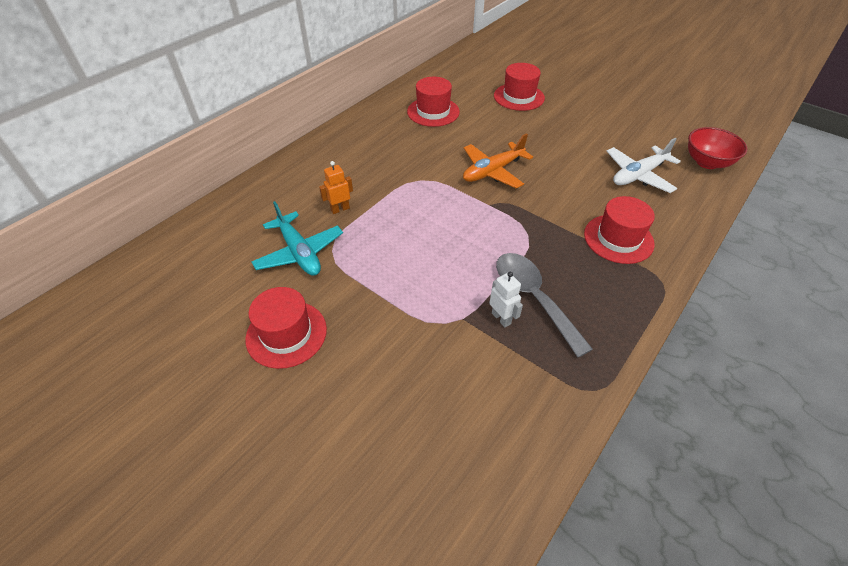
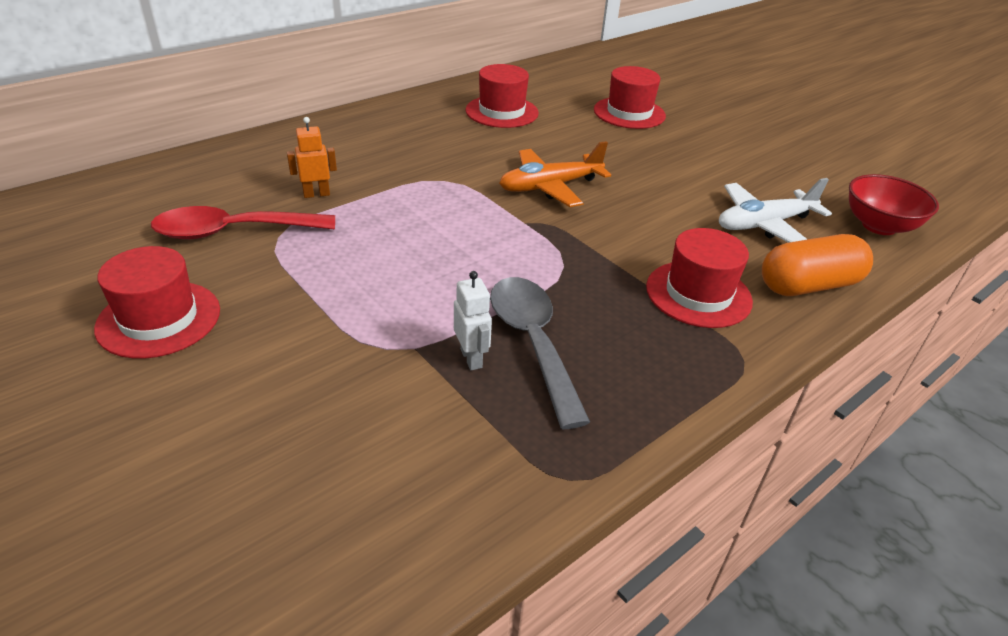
camera: 10 degrees right, 10 degrees down
(299, 252) = (234, 231): turquoise plane -> red spoon
(681, 218) = (808, 286): none -> orange capsule

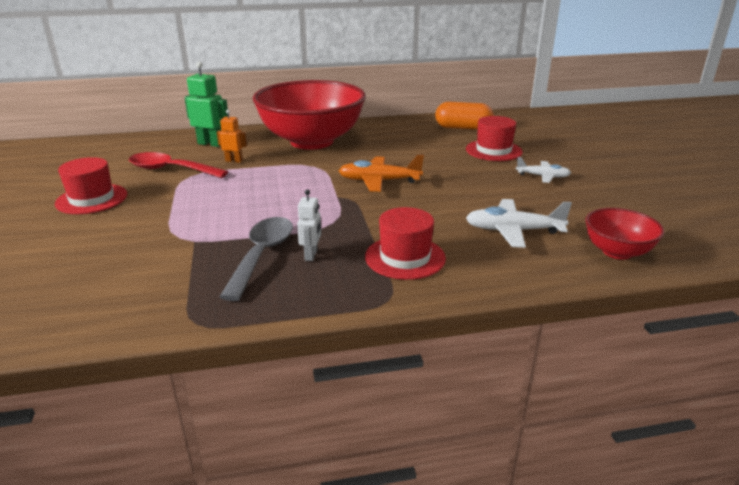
camera: 30 degrees right, 10 degrees down
(244, 170) = (210, 144): none -> green robot
(393, 139) = (312, 141): none -> red bowl
(471, 358) = (217, 253): white robot -> white robot (311, 255)
(502, 112) = (400, 137): red hat -> none
(716, 141) = (543, 176): none -> white plane
(808, 286) = (499, 272): orange capsule -> orange capsule (463, 128)

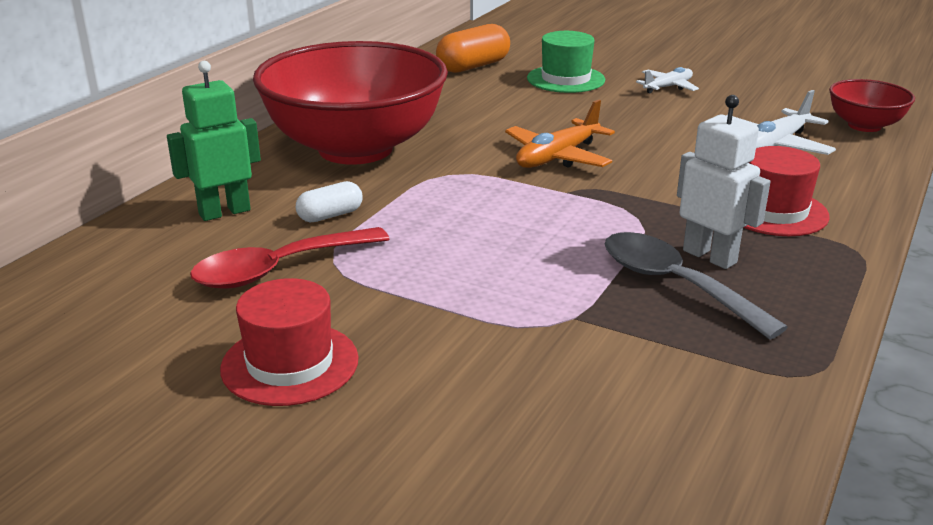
camera: 50 degrees left, 0 degrees up
(234, 161) = (330, 215): orange robot -> white capsule
(311, 255) = (710, 256): white robot -> white robot, size x1.65
(493, 150) = (565, 79): red hat -> green hat

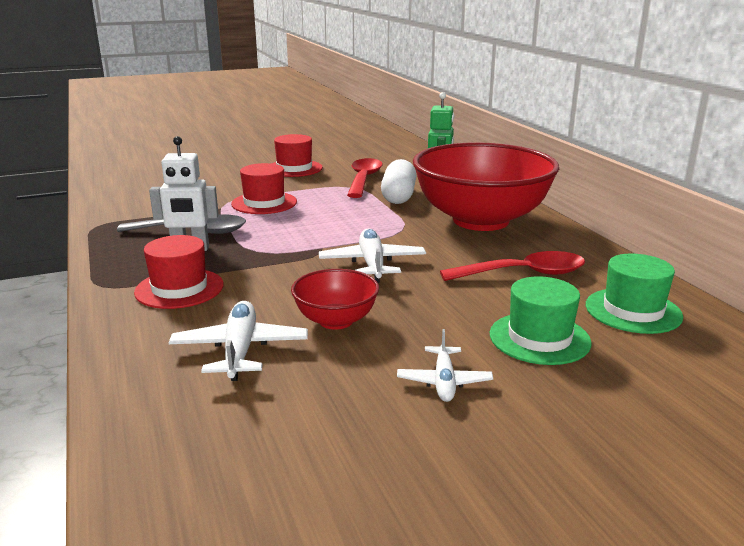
camera: 130 degrees right, 5 degrees down
(330, 215) = (398, 196): white capsule -> white capsule, size x1.71
(468, 104) = (523, 274): none -> red spoon
(473, 66) = (633, 311): orange capsule -> green hat
(502, 293) = (264, 203): none -> red hat
(557, 157) = (372, 264): orange plane -> white plane
(864, 126) = (172, 432): red bowl -> red bowl (336, 321)

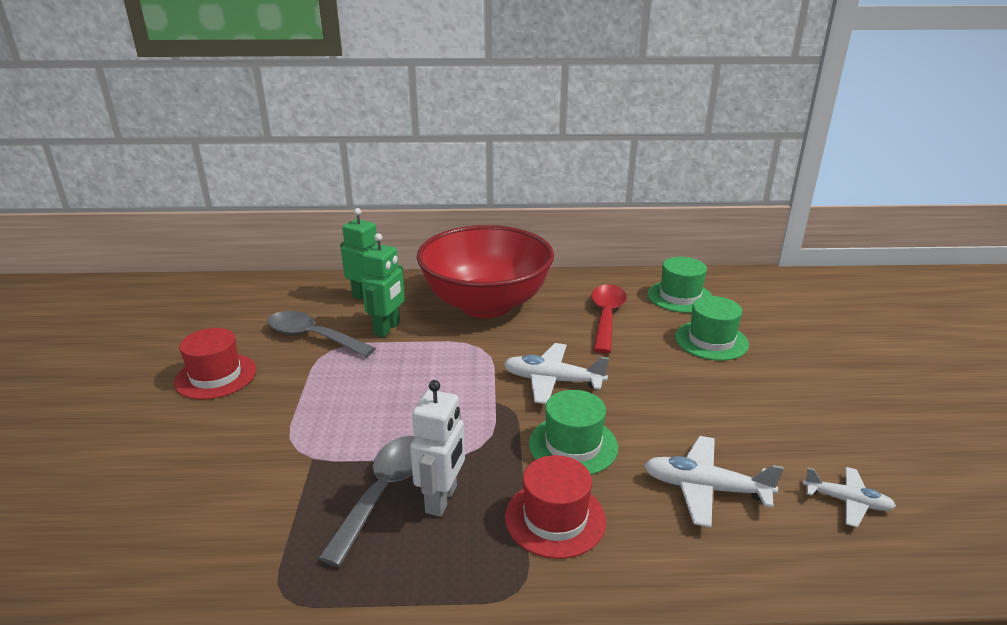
camera: 70 degrees left, 5 degrees up
(264, 203) = (327, 420): red hat -> none
(277, 284) = (573, 445): none -> green hat
(336, 321) = (661, 424): red bowl -> none
(363, 179) = (313, 337): red spoon -> grey spoon
(398, 196) = (387, 329): white capsule -> green robot
(444, 381) = (766, 394): white plane -> white plane (847, 501)

